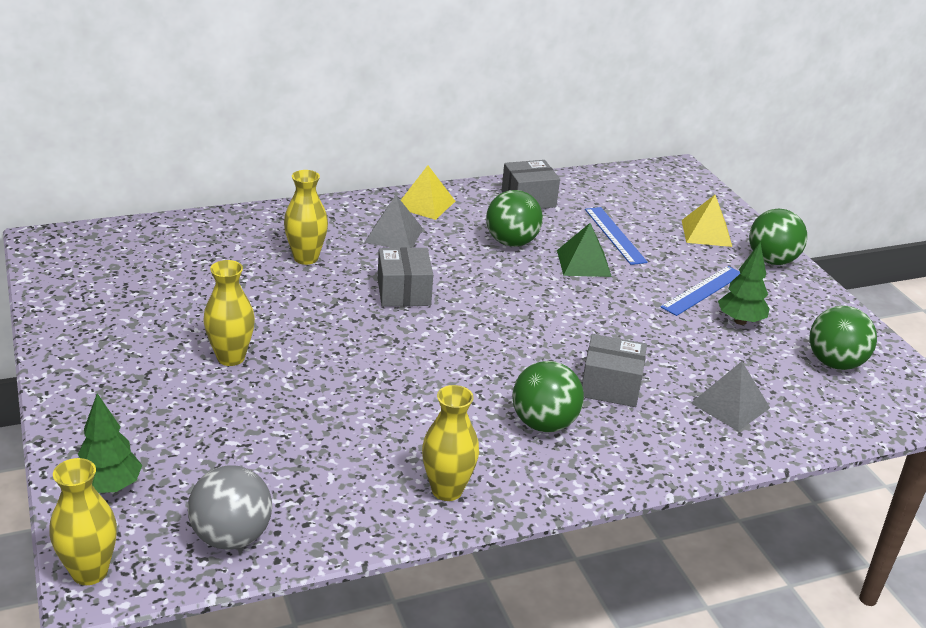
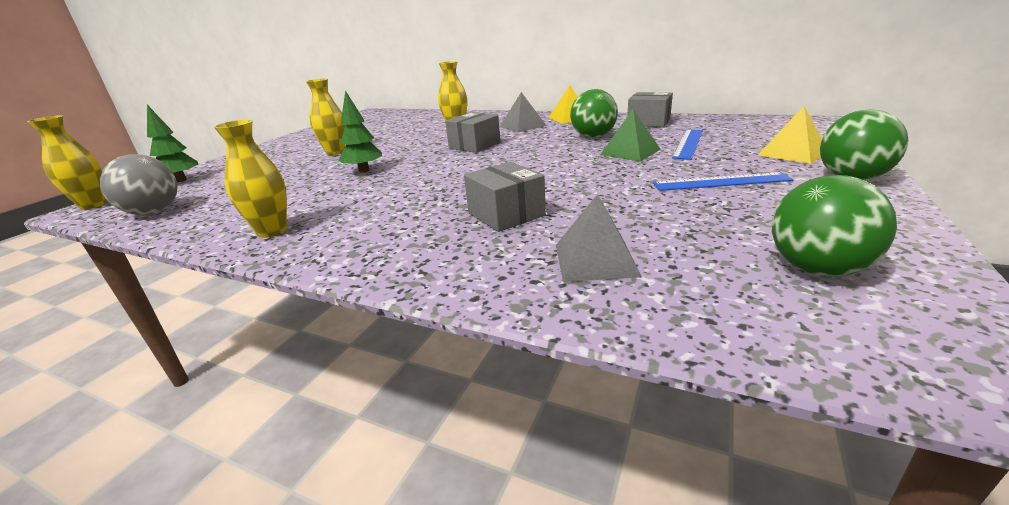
camera: 50 degrees right, 5 degrees down
(544, 424) = (408, 219): green ball -> none
(740, 321) = (729, 207): green tree -> green tree (364, 170)

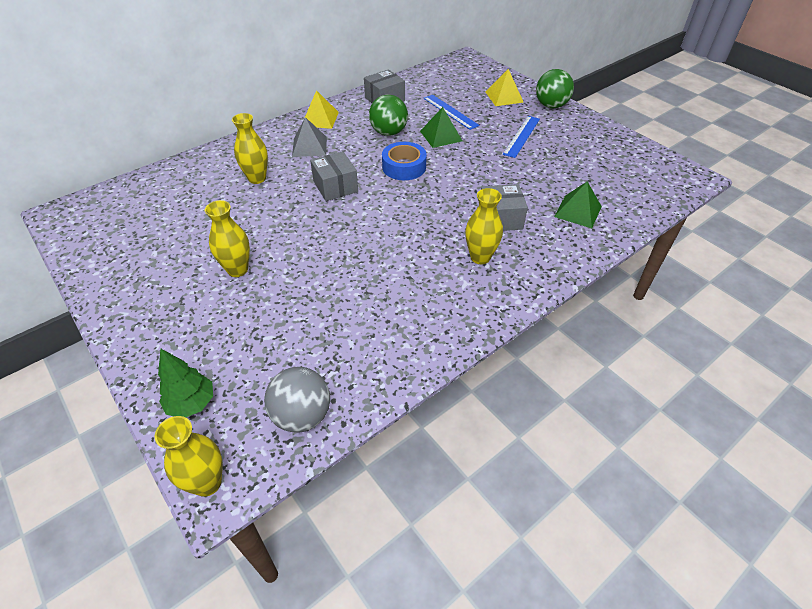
camera: 65 degrees left, 20 degrees up
(272, 231) = (434, 328): yellow vase -> yellow vase (480, 257)
(364, 170) = (331, 260): green tree -> none
(543, 155) = (404, 167): none -> blue tape
(595, 260) = (578, 211): grey pyramid -> green pyramid
(816, 269) = (622, 165): green ball -> none

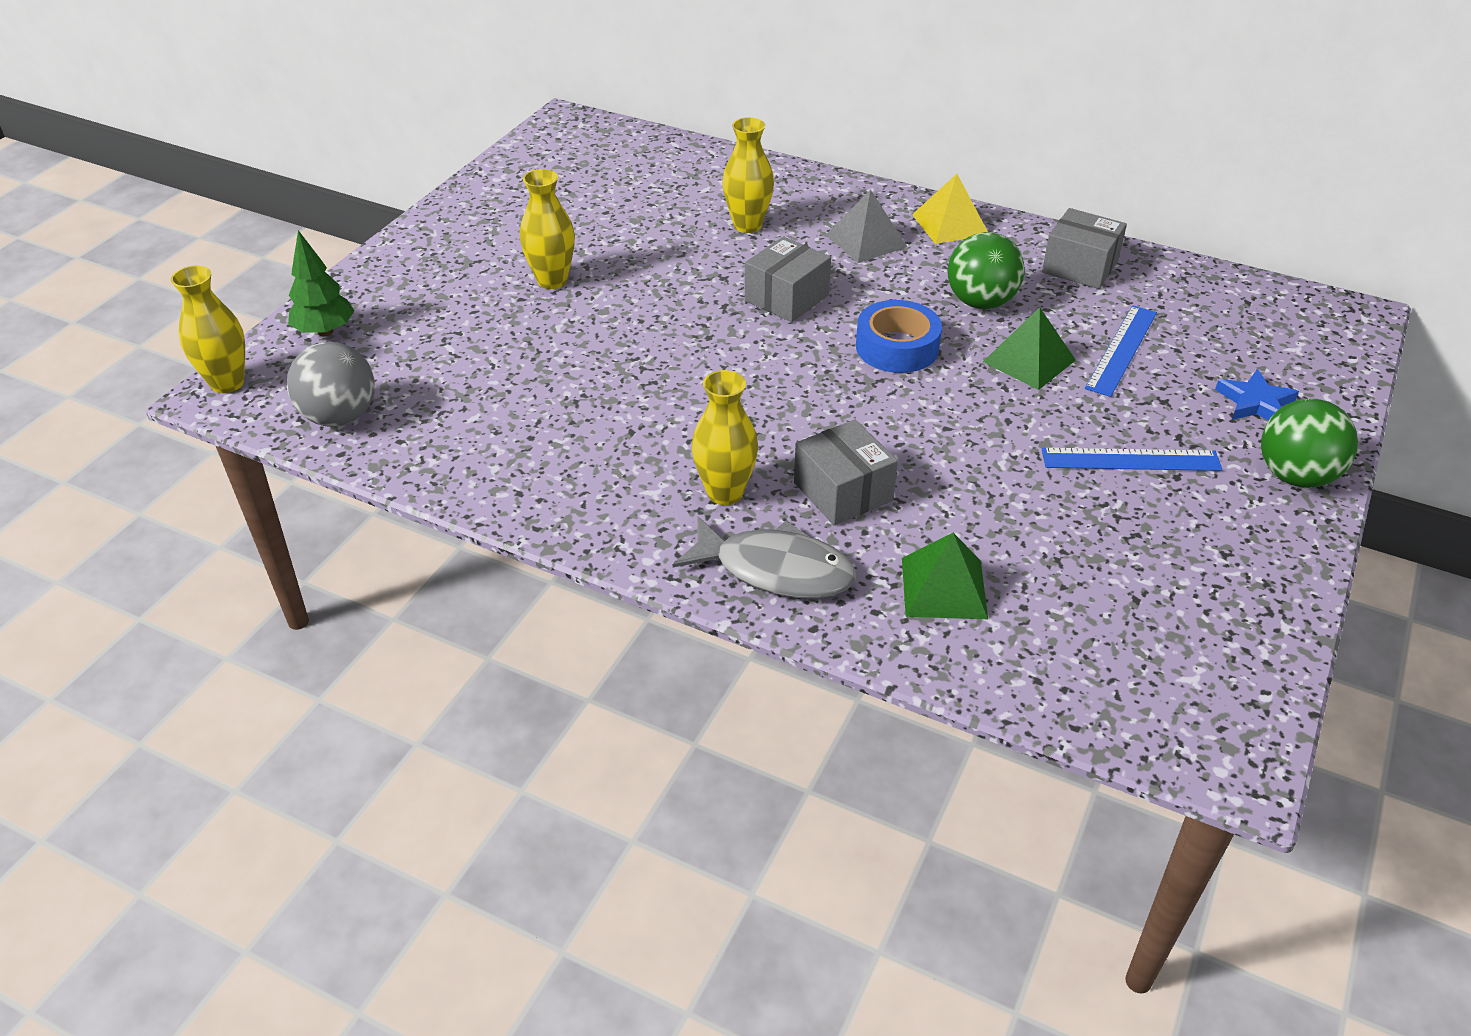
camera: 65 degrees right, 5 degrees down
(504, 97) = (1255, 403): yellow pyramid -> blue star
(545, 258) = (775, 570): none -> grey fish

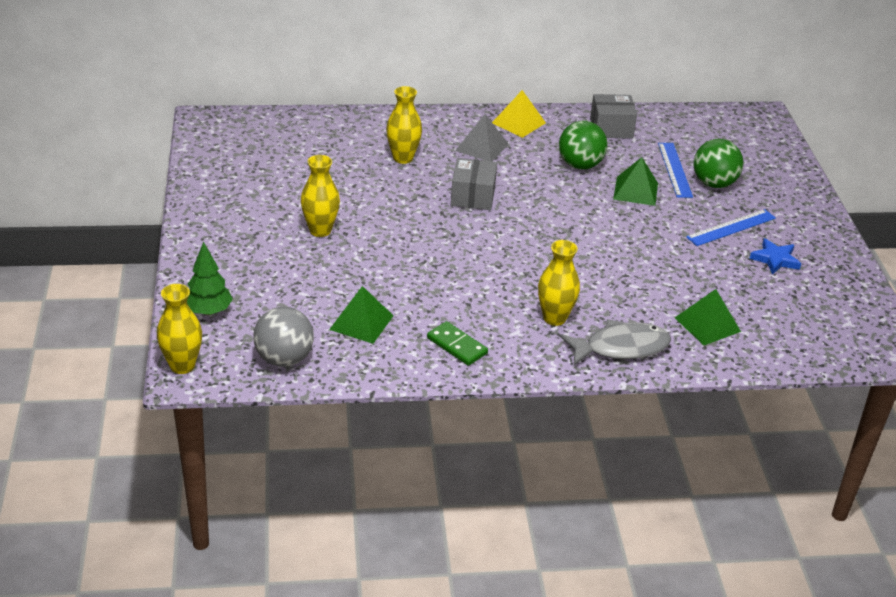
camera: 35 degrees left, 5 degrees down
(475, 406) = (361, 322): none -> green pyramid
(556, 480) = (457, 346): none -> green domino
(843, 491) = (613, 295): grey box -> none
(897, 347) = (562, 206): blue tape -> none
(1255, 403) = (760, 177): blue star -> blue star (775, 259)
(1295, 476) = (808, 209): green ball -> green ball (713, 183)

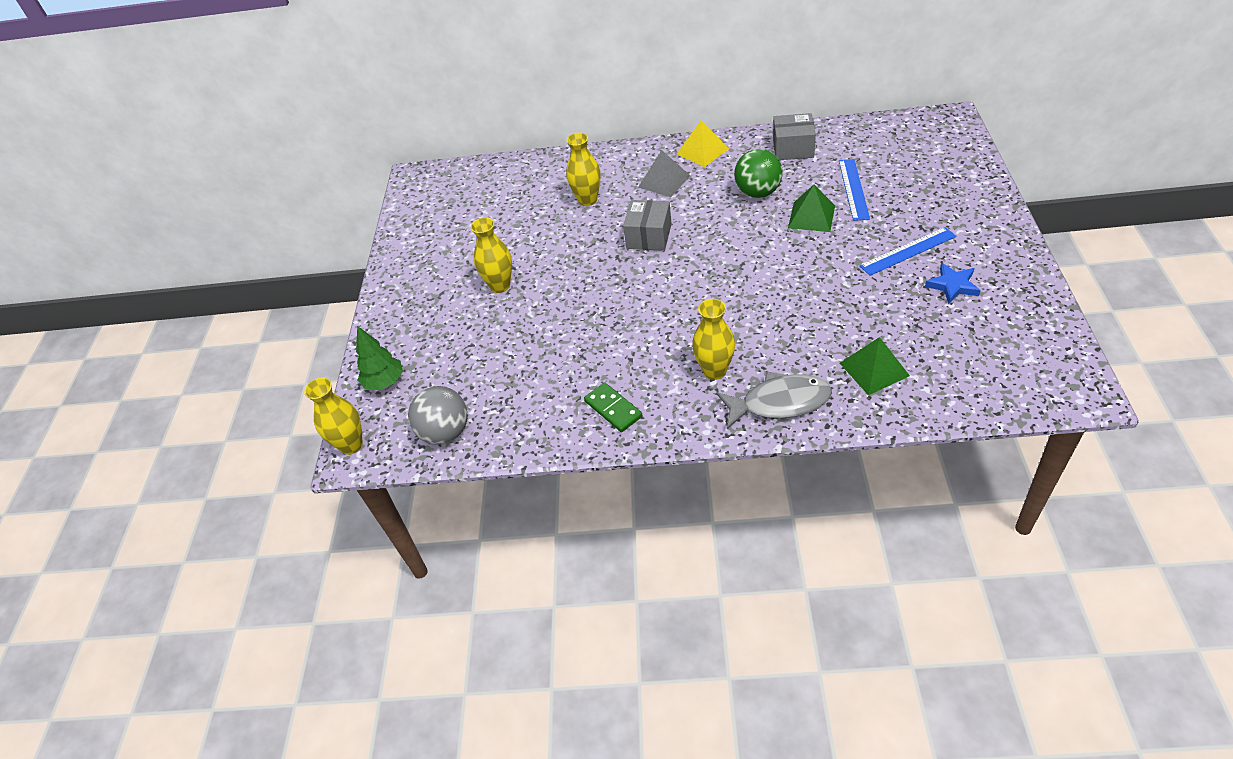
camera: 15 degrees right, 10 degrees up
(361, 322) = (524, 386): green pyramid -> none
(713, 183) = (893, 201): green ball -> none

